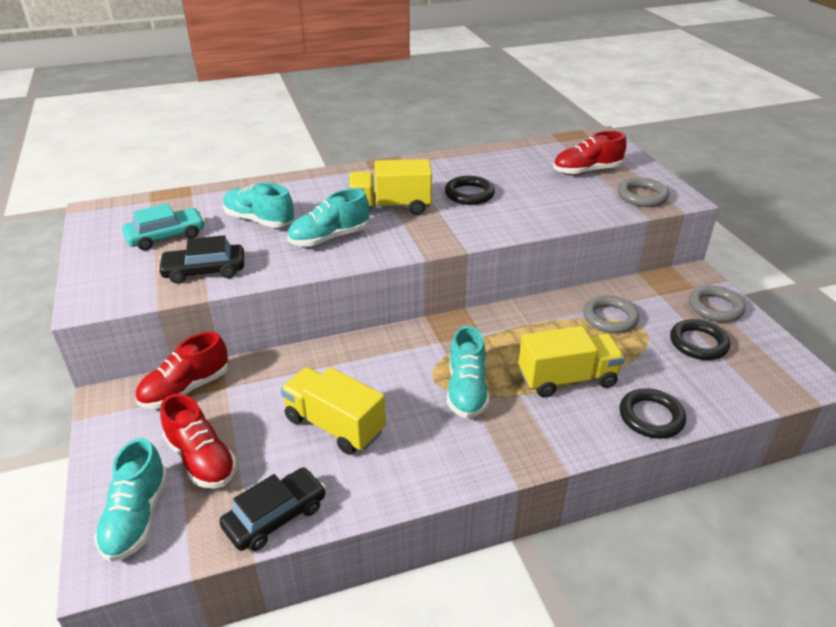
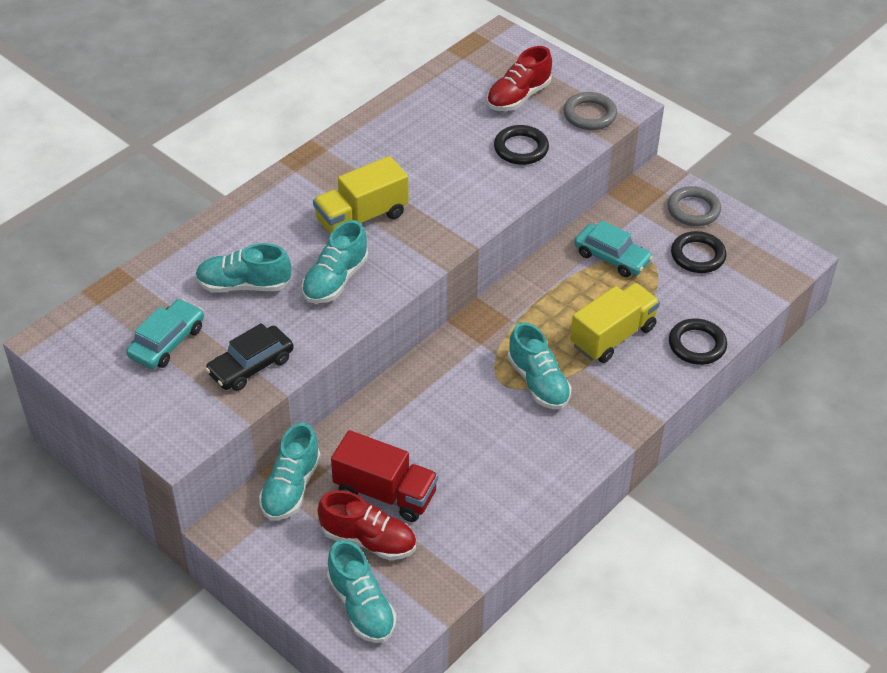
camera: 30 degrees left, 10 degrees up
(185, 389) = (291, 487): red shoe -> turquoise shoe
(253, 426) = (385, 493): none -> red truck
(275, 516) = (470, 554): black car -> none
(334, 425) = (453, 462): yellow truck -> none
(469, 194) = (426, 171): black ring -> black ring (521, 148)
(610, 318) = (612, 257): grey ring -> turquoise car

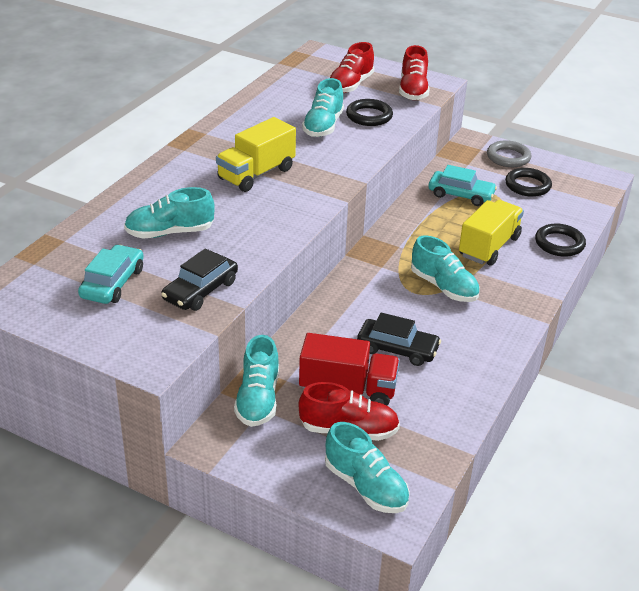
camera: 15 degrees left, 10 degrees down
(335, 280) = (252, 219): turquoise shoe -> turquoise shoe (323, 126)
(455, 453) = (397, 349): none -> black car
(589, 115) = (413, 90): grey ring -> red shoe

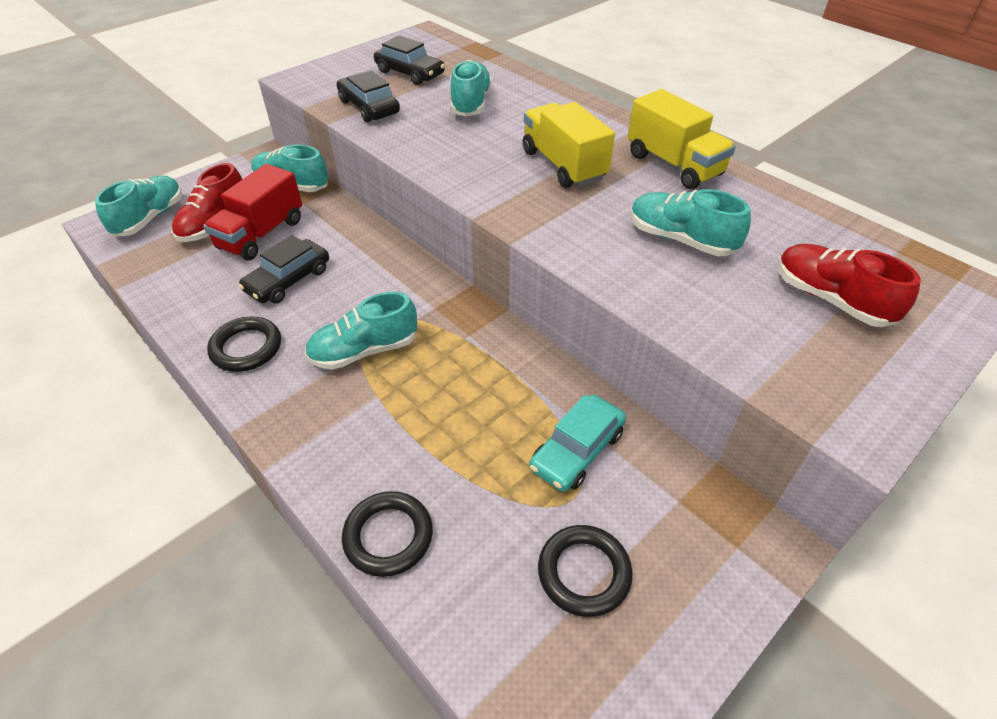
camera: 110 degrees right, 10 degrees up
(113, 283) = (410, 73): turquoise car -> black car
(365, 486) = (150, 218): turquoise shoe -> turquoise shoe turned 135 degrees clockwise
(369, 116) = (710, 293): black ring -> black ring (246, 348)
(413, 90) = (815, 377): red shoe -> none
(489, 247) = (424, 432): yellow truck -> yellow truck (673, 165)
(508, 157) = (699, 586): grey ring -> none

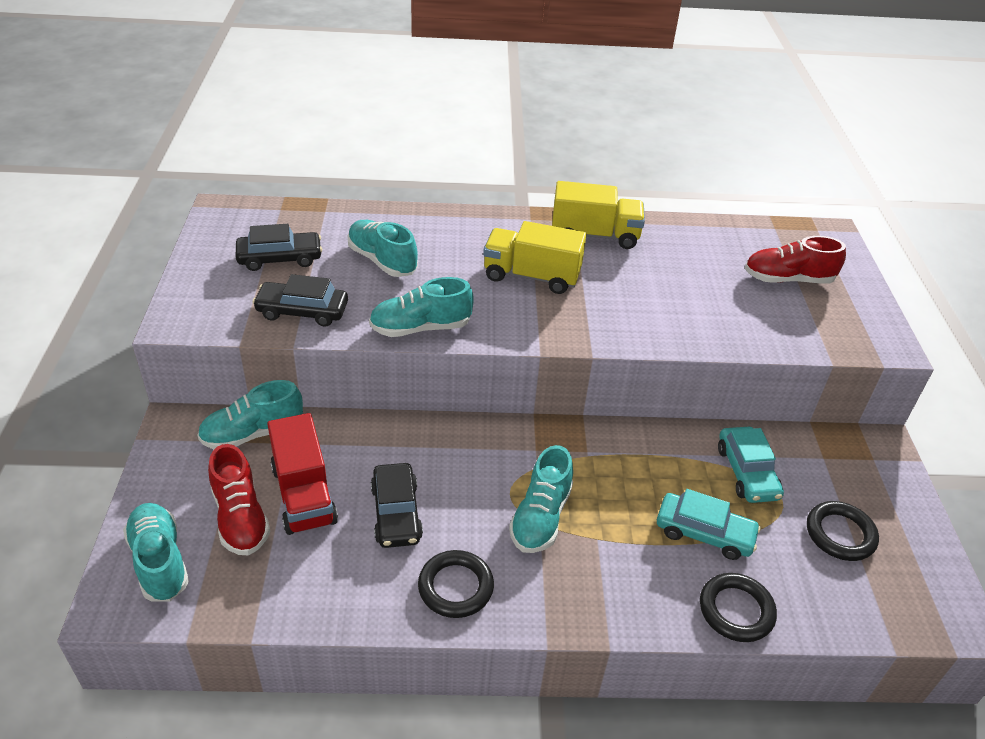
camera: 50 degrees left, 5 degrees down
(461, 461) = (704, 533): none -> turquoise car
(681, 239) = (675, 288): turquoise shoe -> turquoise shoe (420, 328)

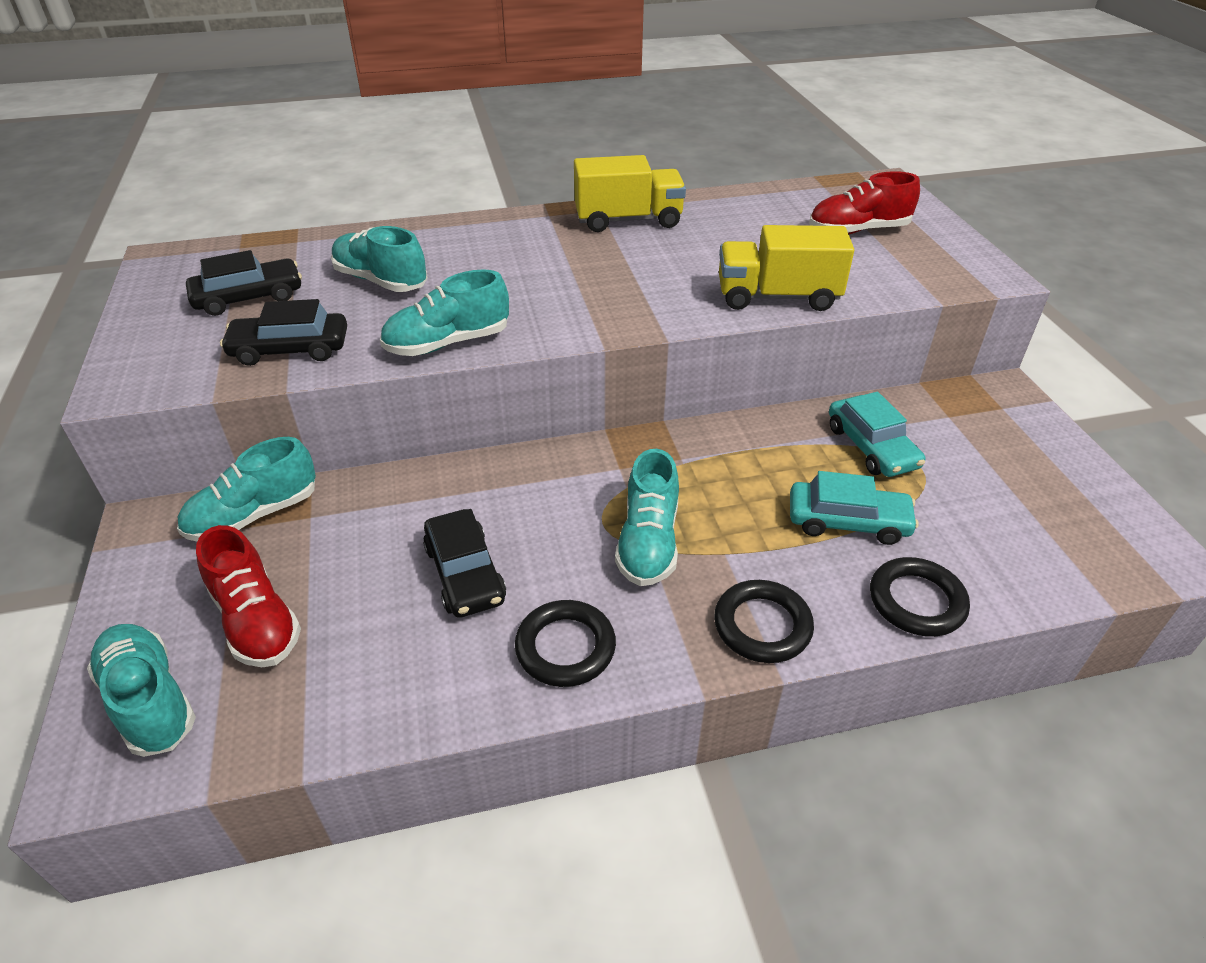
camera: 10 degrees left, 0 degrees up
(304, 495) = (338, 575): red truck -> none
(531, 276) = (568, 270): yellow truck -> yellow truck (777, 297)
(840, 534) = (999, 492): black ring -> black ring (762, 625)

